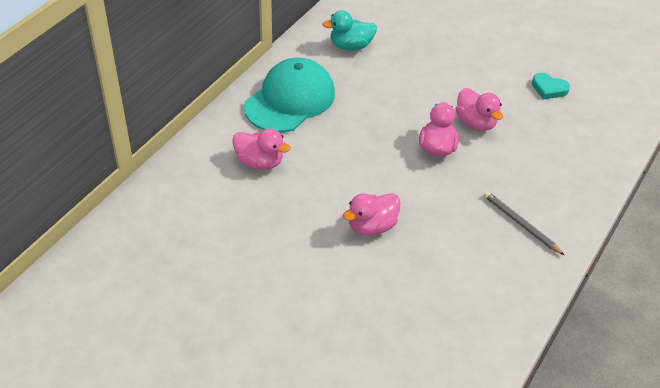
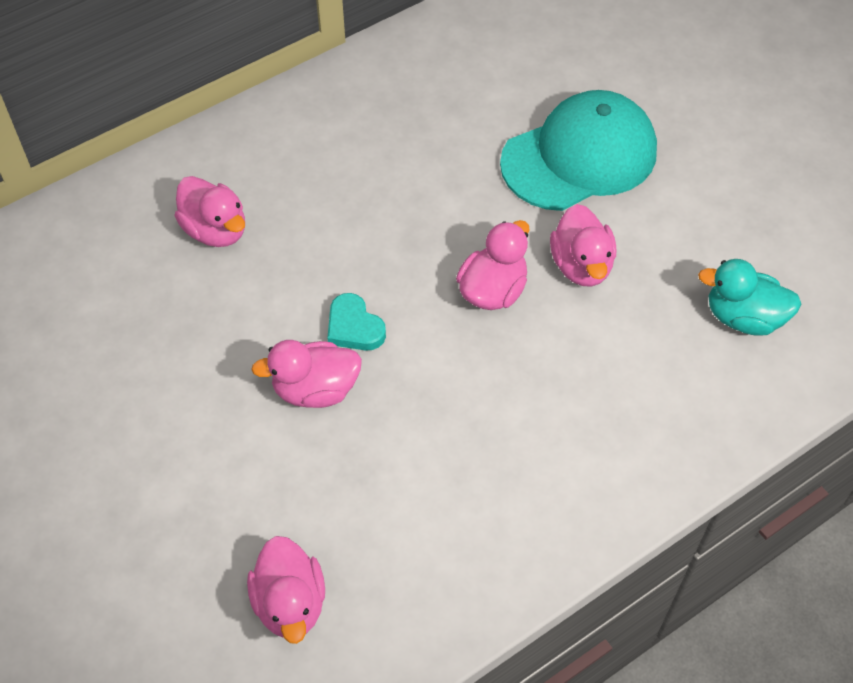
camera: 25 degrees right, 10 degrees up
(290, 100) = (318, 140): turquoise cap -> turquoise cap (579, 156)
(350, 46) = (463, 74): turquoise duck -> turquoise duck (743, 317)
(428, 338) = (290, 603): none -> pink duck
(520, 224) = (547, 465): grey pencil -> none
(549, 88) = (741, 241): turquoise heart -> turquoise heart (354, 327)

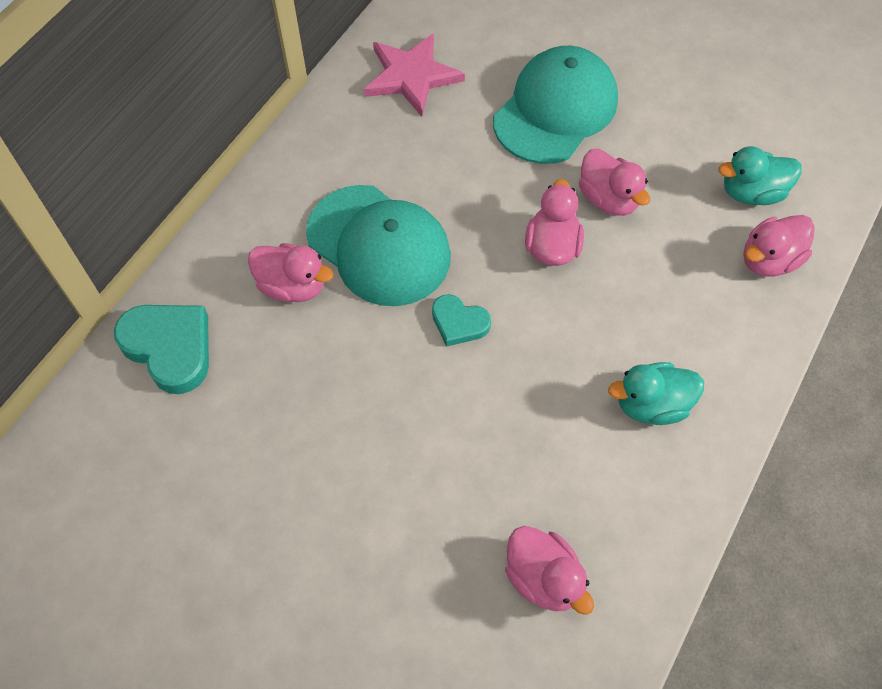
camera: 25 degrees left, 5 degrees up
(71, 243) = (169, 348): none -> turquoise heart
(315, 389) = (458, 389): pink duck -> pink duck (769, 260)
(320, 223) = (379, 245): none -> turquoise cap
(450, 73) = (411, 76): none -> pink star
(501, 486) = (651, 405): none -> turquoise duck

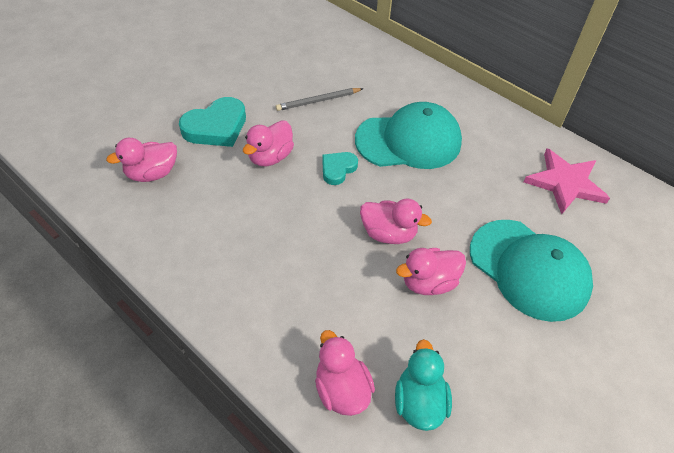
camera: 100 degrees right, 10 degrees down
(169, 348) = (356, 50): turquoise heart -> turquoise heart (216, 127)
(292, 286) = (386, 99): pink duck -> pink duck (270, 157)
(317, 379) = (318, 101): none -> grey pencil
(379, 245) = (408, 141): turquoise cap -> turquoise cap turned 150 degrees counterclockwise
(651, 405) = (239, 259): turquoise duck -> none

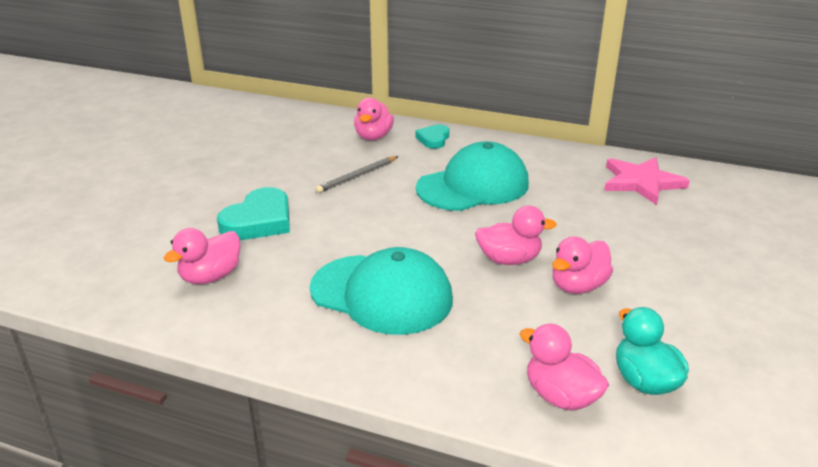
camera: 20 degrees left, 20 degrees down
(270, 157) = (339, 231): pink duck -> pink duck (373, 137)
(338, 169) = (418, 223): turquoise heart -> turquoise heart (433, 139)
(529, 269) = (661, 251): turquoise cap -> turquoise cap (381, 294)

